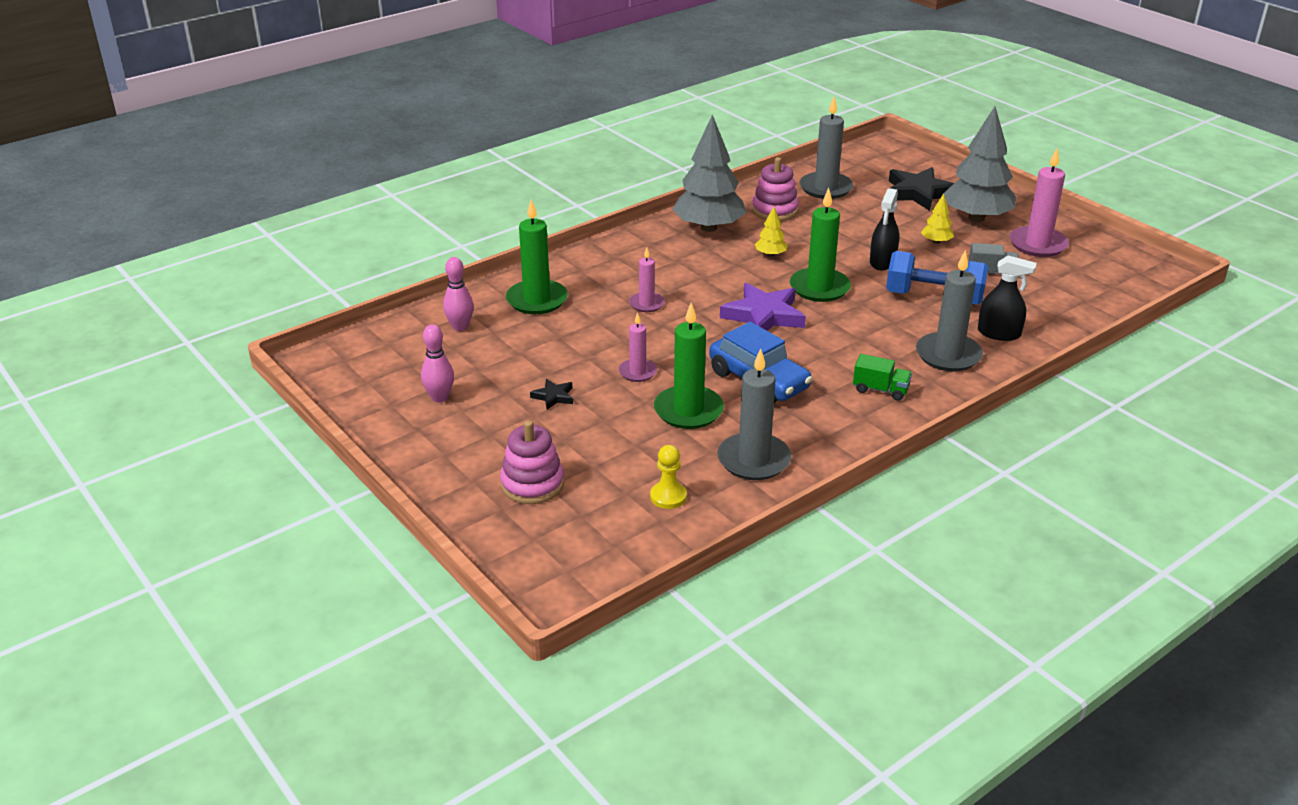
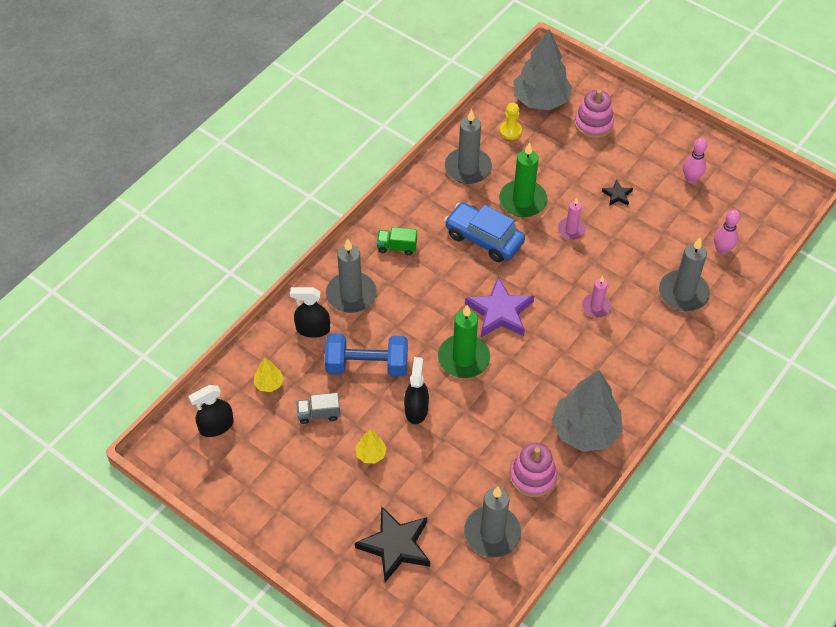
camera: 165 degrees right, 20 degrees up
(537, 300) = (683, 293): green candle -> grey candle
(770, 254) = (516, 399): yellow tree -> yellow tree (269, 384)
(976, 218) = (334, 508): grey tree -> grey tree (540, 100)
(1037, 244) = (276, 471): pink candle -> none
(1108, 279) = (216, 426): none -> black spray bottle

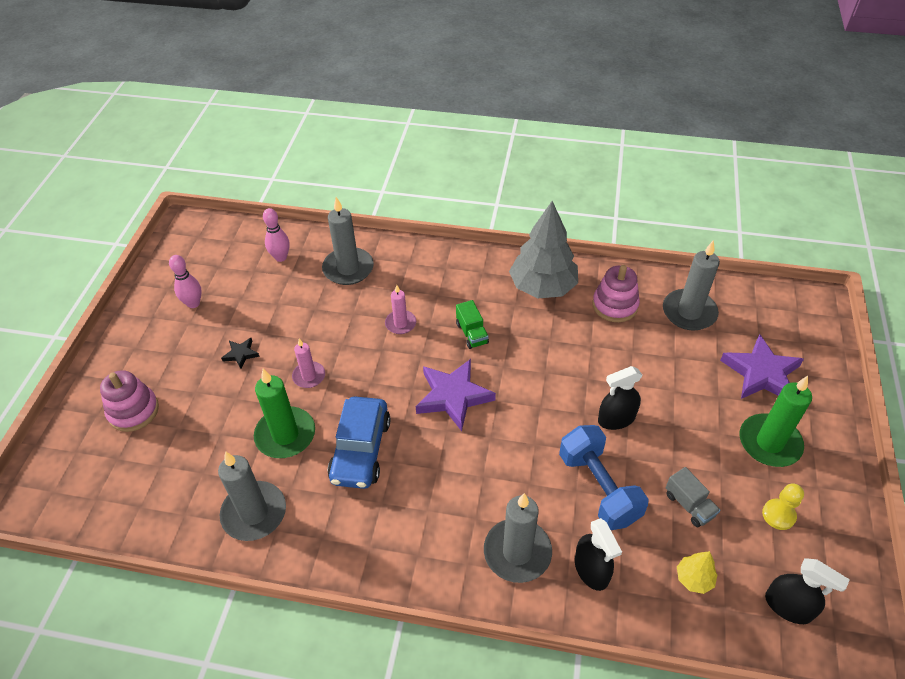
camera: 115 degrees left, 5 degrees down
(371, 454) = (693, 434): yellow tree -> none
(395, 546) = (761, 373): black star -> purple star
(397, 247) = (419, 535): green truck -> green truck (472, 333)
(463, 358) = (530, 404): green candle -> green candle (769, 443)
(510, 131) = (171, 492): yellow pawn -> yellow pawn (778, 515)
(540, 100) = (104, 479): grey tree -> none

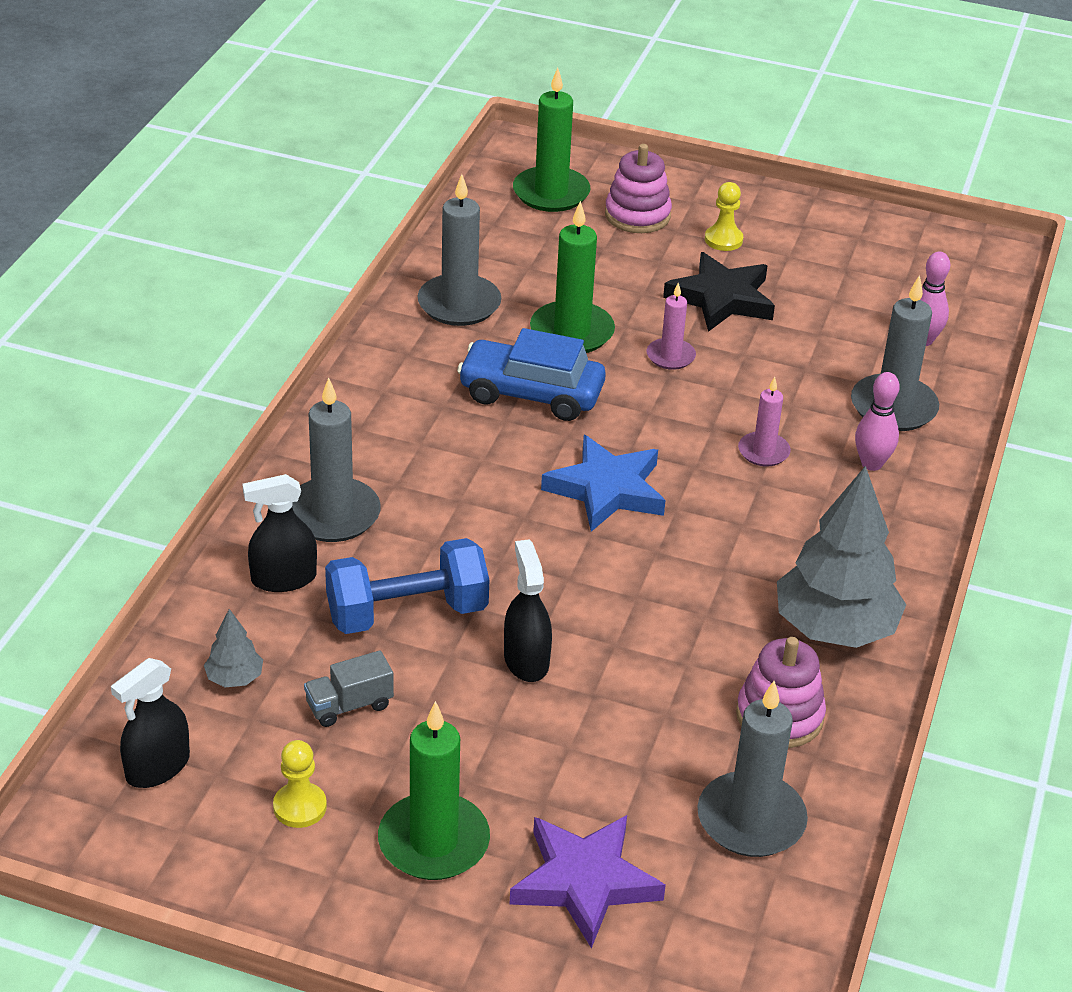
camera: 95 degrees right, 10 degrees down
(96, 471) = (551, 193): none -> green candle
(168, 358) = (723, 240): none -> yellow pawn
(193, 303) = (826, 259): pink bowling pin -> pink bowling pin (871, 464)
(241, 354) = (721, 299): black star -> black star, size x2.09
(453, 396) = (606, 490): purple star -> blue star
(472, 333) = (732, 526): green truck -> none
(694, 578) = (234, 678): yellow tree -> grey tree

